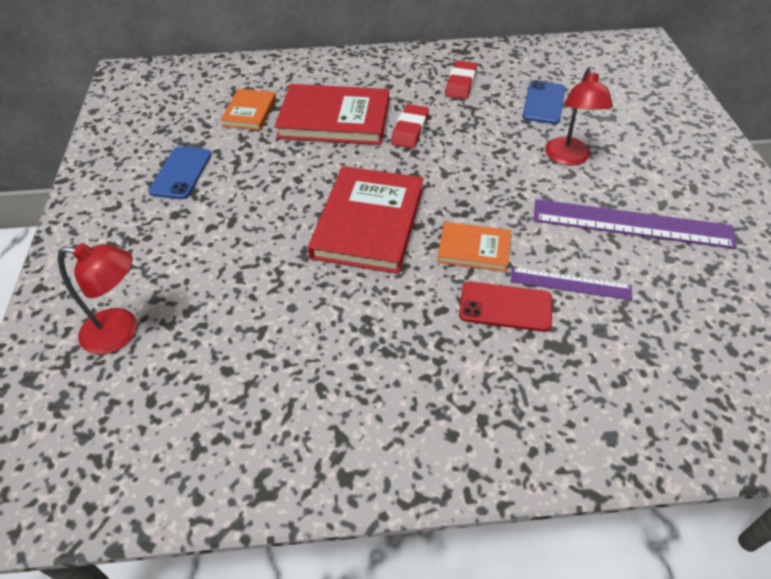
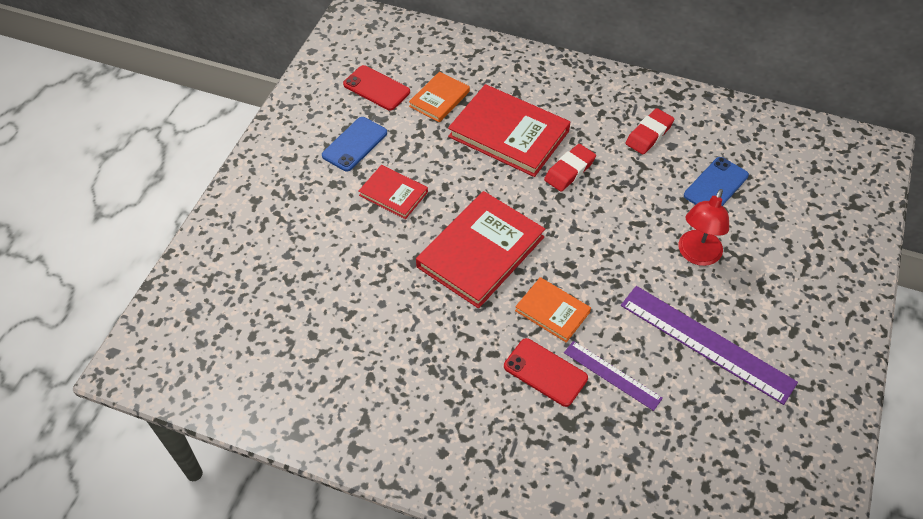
camera: 25 degrees right, 5 degrees up
(121, 332) = (253, 273): red lamp -> none
(179, 121) = (376, 88): none -> red phone
(247, 202) = (393, 194): none -> red book

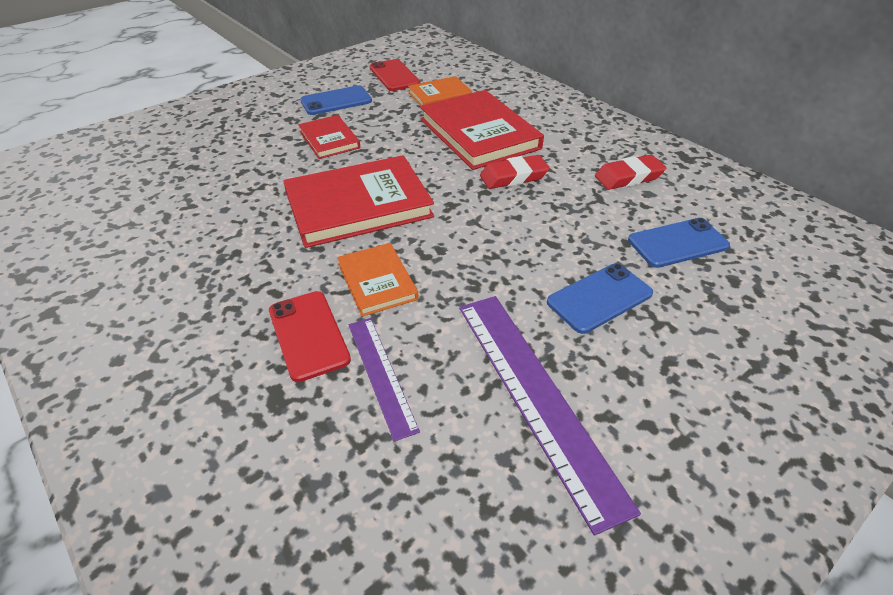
camera: 30 degrees right, 10 degrees down
(696, 255) = (599, 298): red lamp -> blue phone

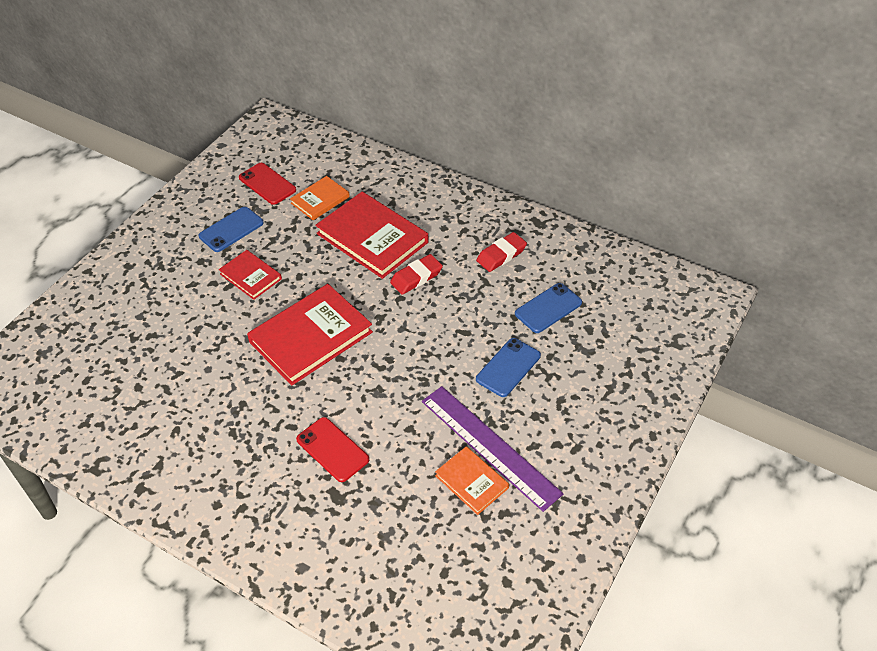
camera: 20 degrees left, 5 degrees up
(377, 282) = (357, 397): orange book -> orange book (471, 482)
(381, 374) = (392, 461): purple ruler -> none

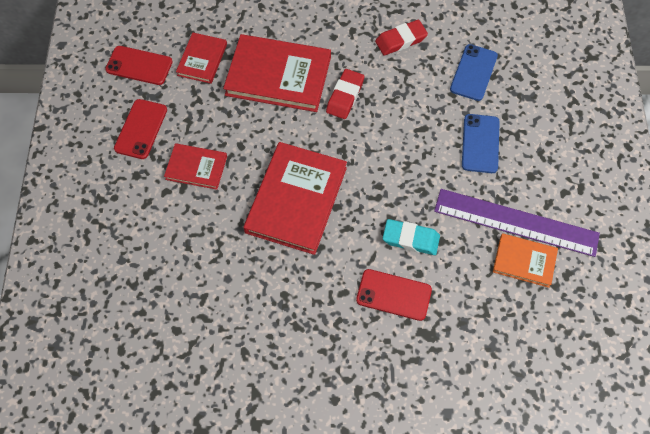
camera: 30 degrees left, 15 degrees up
(231, 229) = (141, 129): blue phone -> red phone
(320, 200) = (202, 59): orange book -> red book
(383, 413) = (410, 239): none -> turquoise eraser
(501, 255) = (401, 40): red eraser -> red eraser turned 45 degrees clockwise

